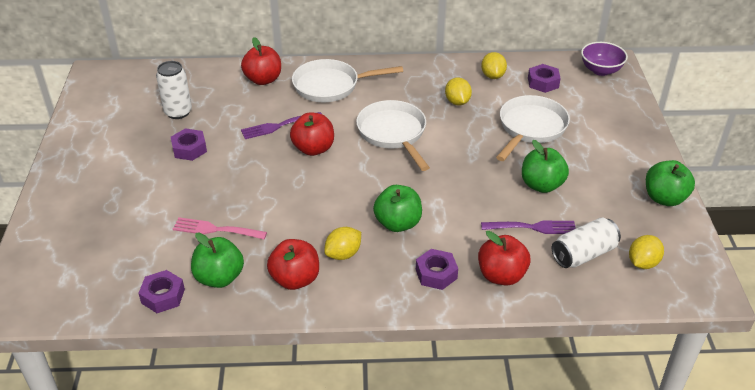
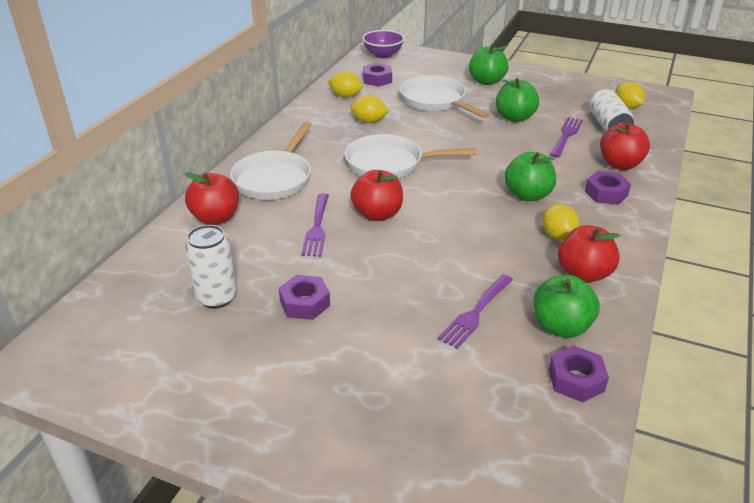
camera: 65 degrees left, 5 degrees down
(215, 229) = (475, 313): pink fork -> purple fork
(664, 198) = (558, 79): green apple -> green apple (486, 81)

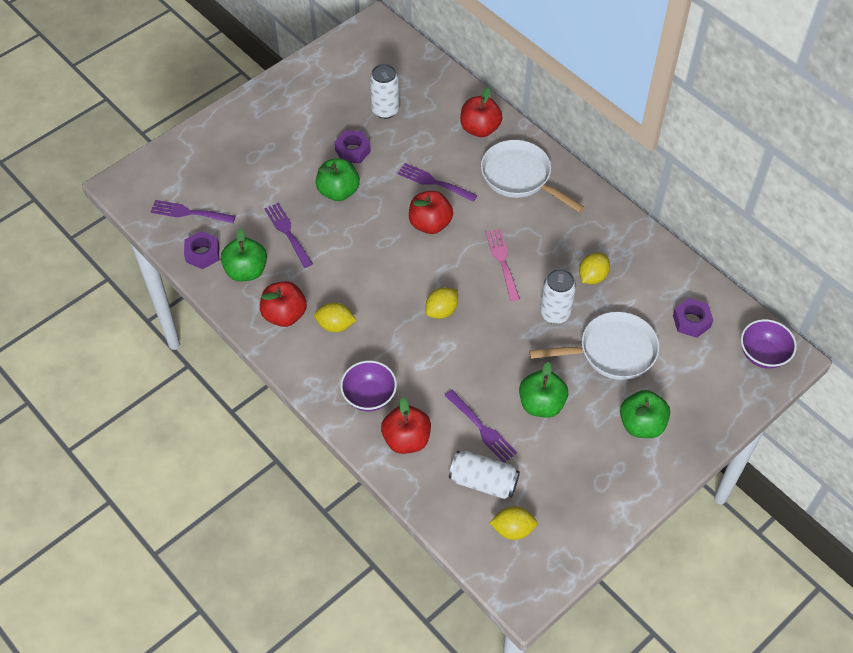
camera: 115 degrees right, 20 degrees up
(345, 96) = (660, 278): yellow lemon -> yellow lemon (441, 311)
(390, 164) = (502, 261): white pan -> pink fork
(423, 129) = (555, 313): none -> white can
(526, 427) = (189, 213): none -> purple fork
(528, 195) = (399, 336): green apple -> green apple (338, 191)
(606, 193) = (369, 396): purple nut -> purple bowl

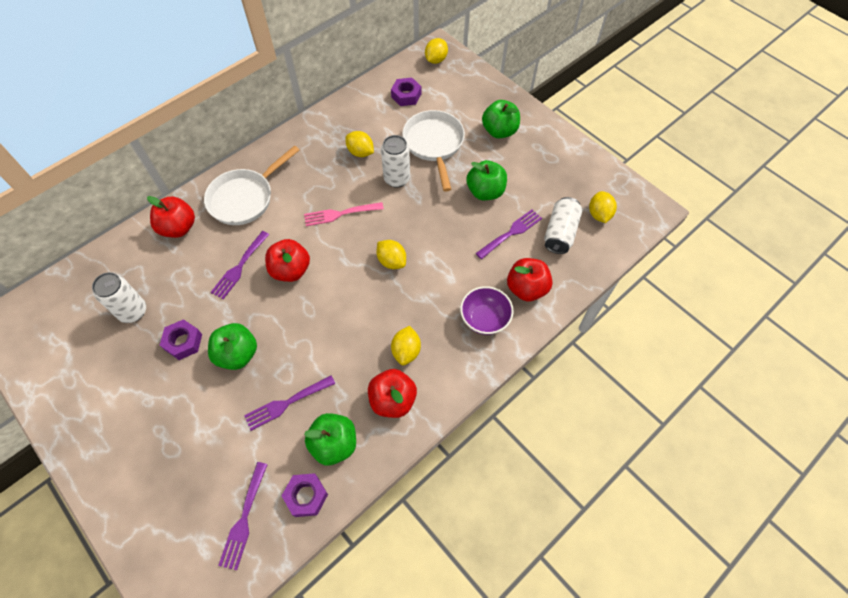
camera: 90 degrees left, 5 degrees up
(763, 354) = (436, 60): purple bowl -> yellow lemon

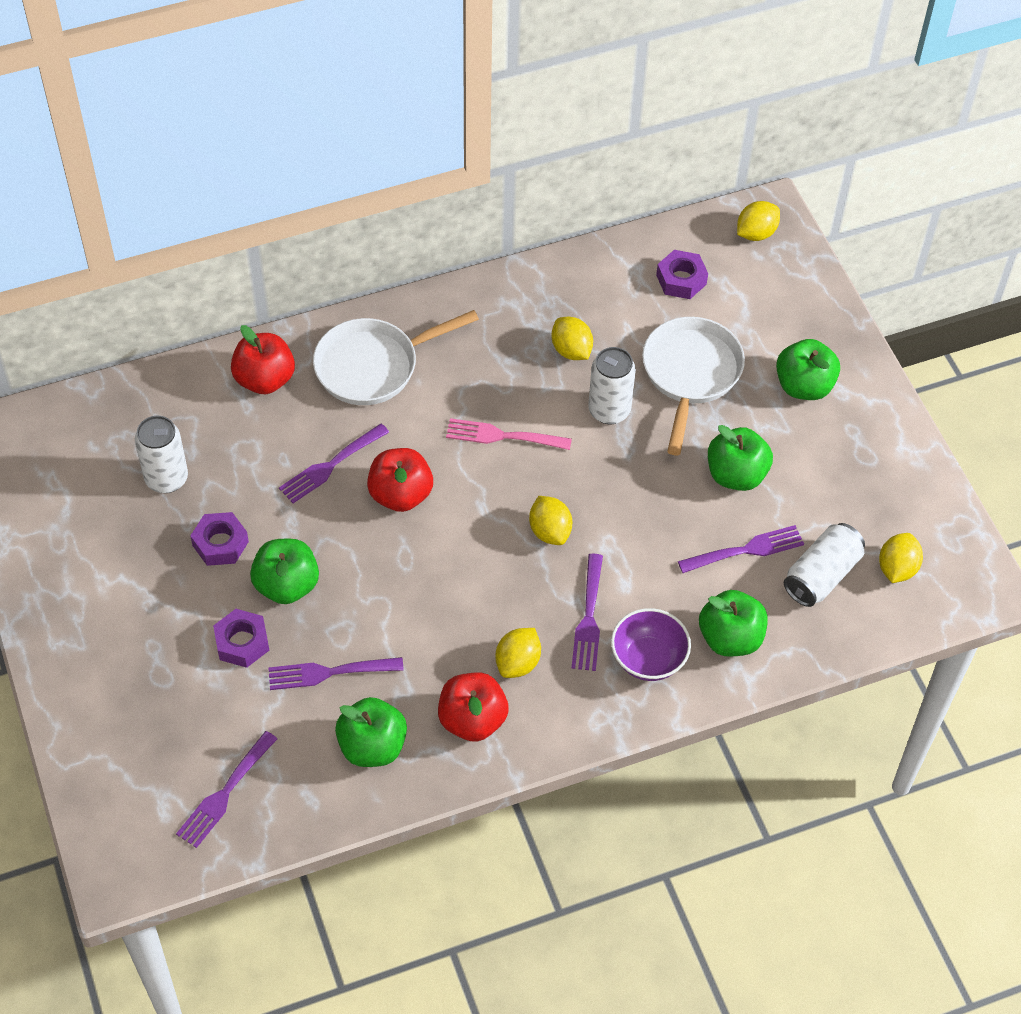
camera: 20 degrees right, 5 degrees down
(306, 496) = (312, 796): purple nut -> purple nut (242, 642)
(437, 306) = (588, 617): none -> purple fork
(526, 288) = (730, 638): red apple -> green apple

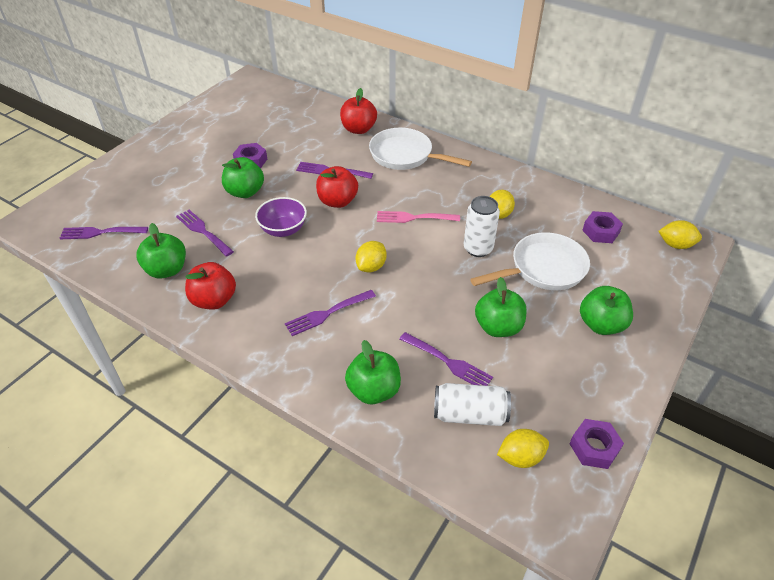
camera: 55 degrees right, 10 degrees down
(166, 478) = (272, 129): white can -> none
(242, 642) = (198, 194): purple nut -> purple nut (594, 447)
(503, 436) = (414, 218): pink fork -> pink fork turned 60 degrees counterclockwise
(518, 663) = (269, 299): yellow lemon -> none
(648, 659) = (321, 357): purple bowl -> purple bowl (283, 229)

